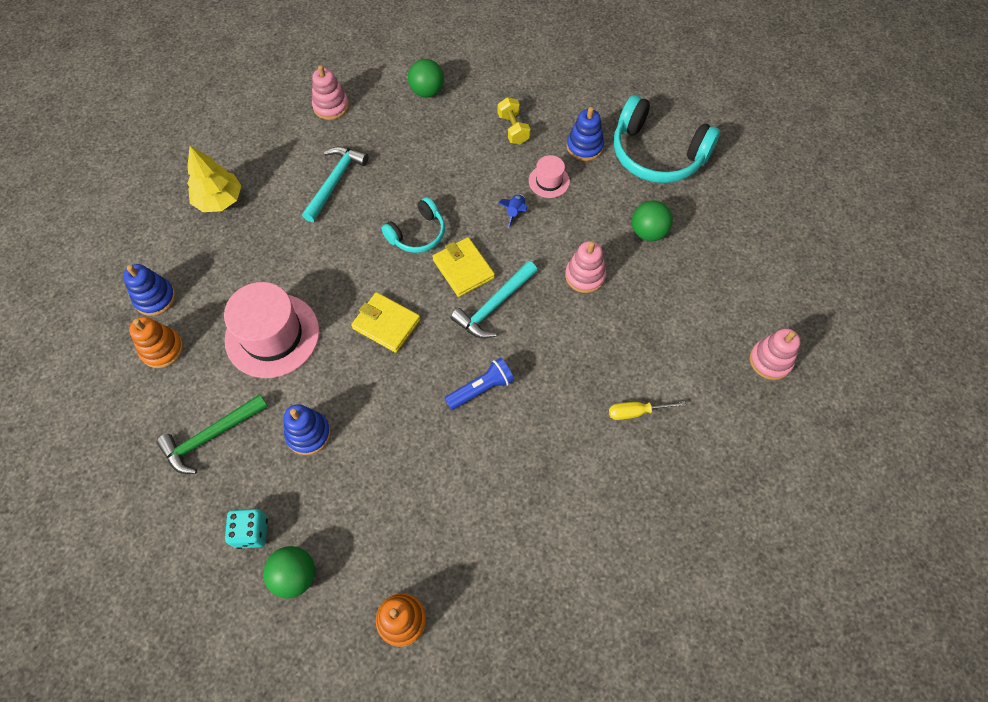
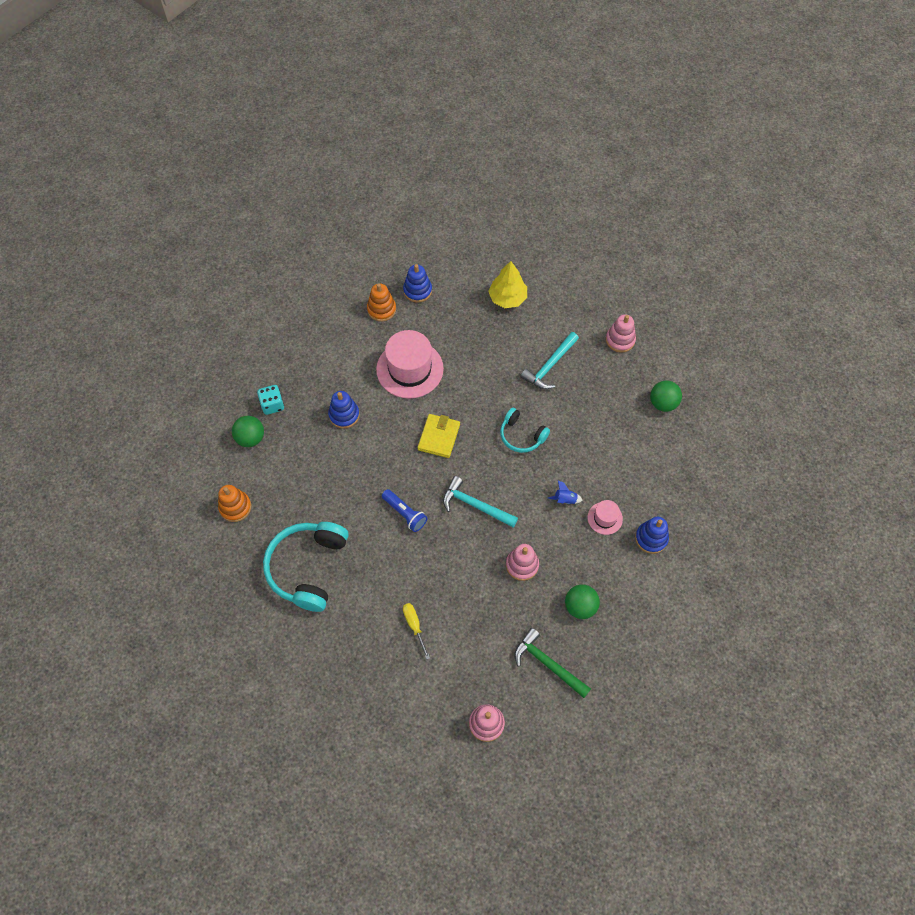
camera: 75 degrees right, 0 degrees up
(211, 436) = (328, 359): green hammer -> green hammer (548, 663)
(335, 181) = (549, 366): turquoise hammer -> turquoise hammer turned 120 degrees clockwise
(463, 269) = (500, 475): yellow wallet -> none
(513, 129) = (648, 478): yellow dumbbell -> none
(657, 154) = (665, 600): turquoise headphones -> turquoise headphones (307, 567)

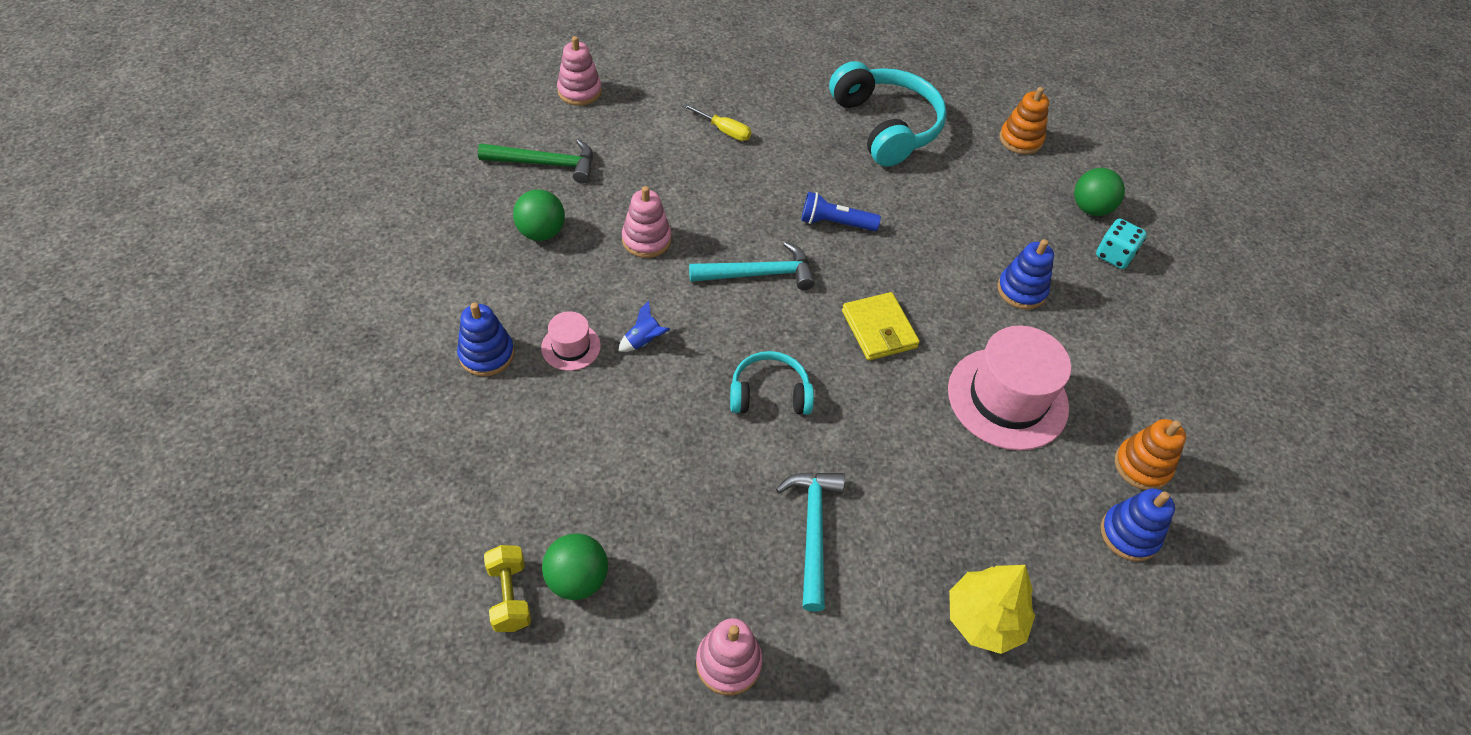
camera: 140 degrees right, 10 degrees down
(695, 412) = (510, 596): none -> yellow dumbbell

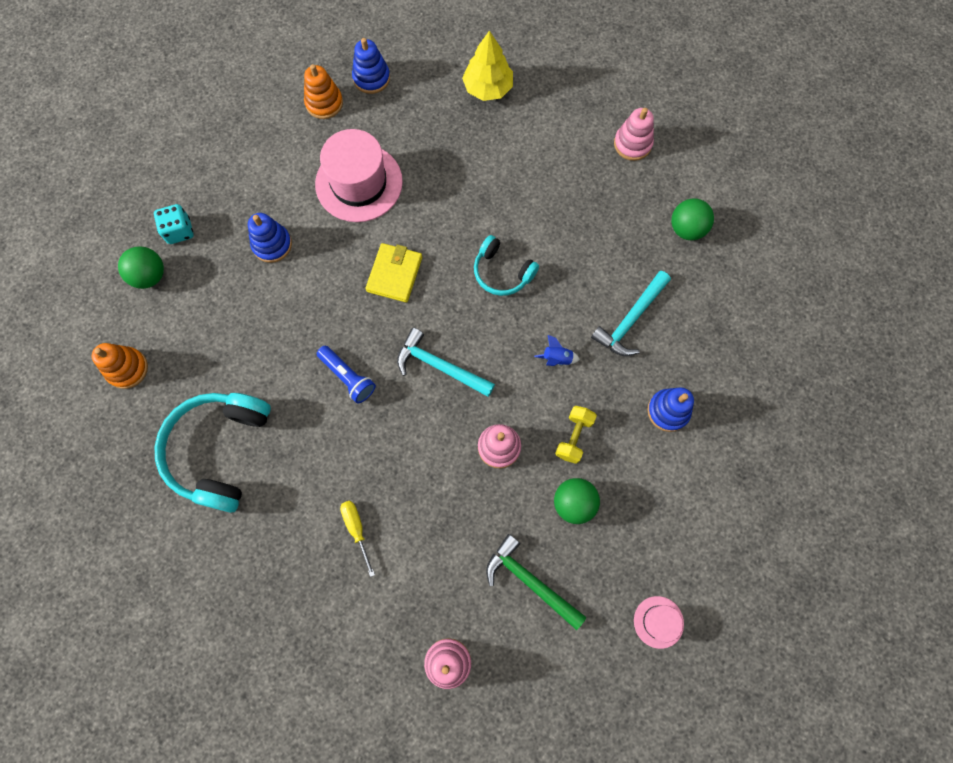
camera: 140 degrees left, 20 degrees up
(510, 596) = (728, 241): yellow dumbbell -> yellow dumbbell (574, 437)
(571, 347) = (608, 383): pink hat -> pink hat (658, 622)
(813, 531) = (540, 179): turquoise hammer -> turquoise hammer (630, 320)

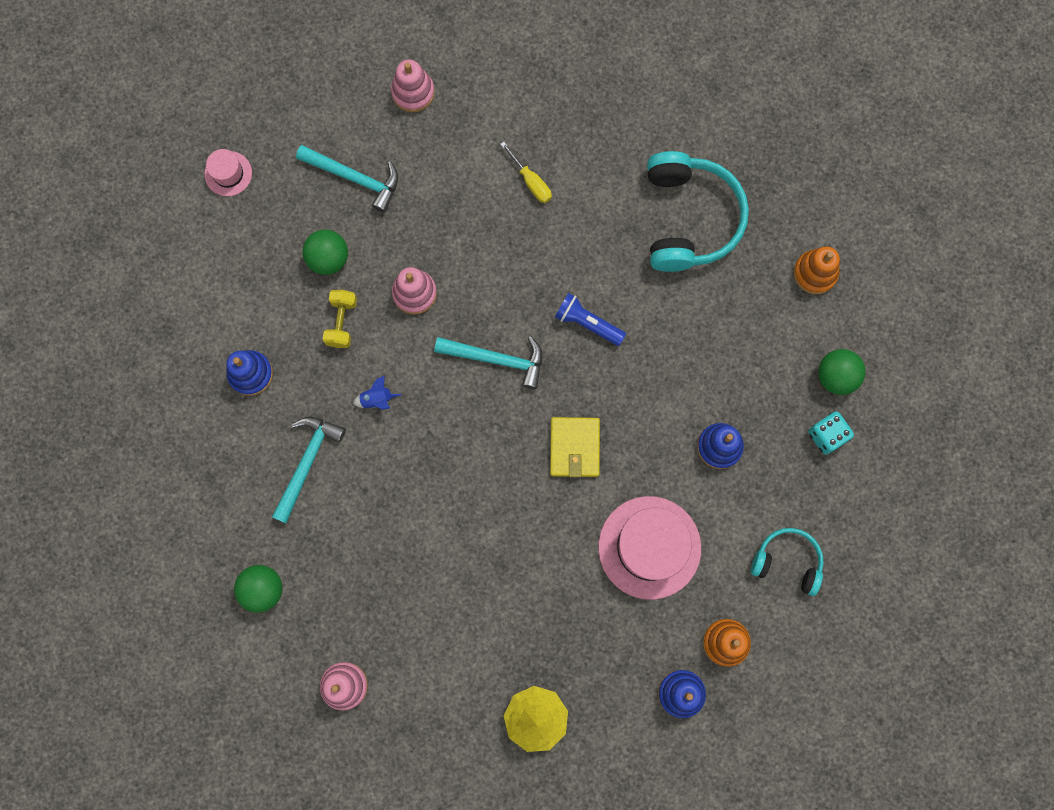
camera: 165 degrees right, 5 degrees up
(502, 272) = (458, 481): turquoise headphones -> turquoise headphones (787, 561)
(530, 581) = (355, 178): green hammer -> turquoise hammer

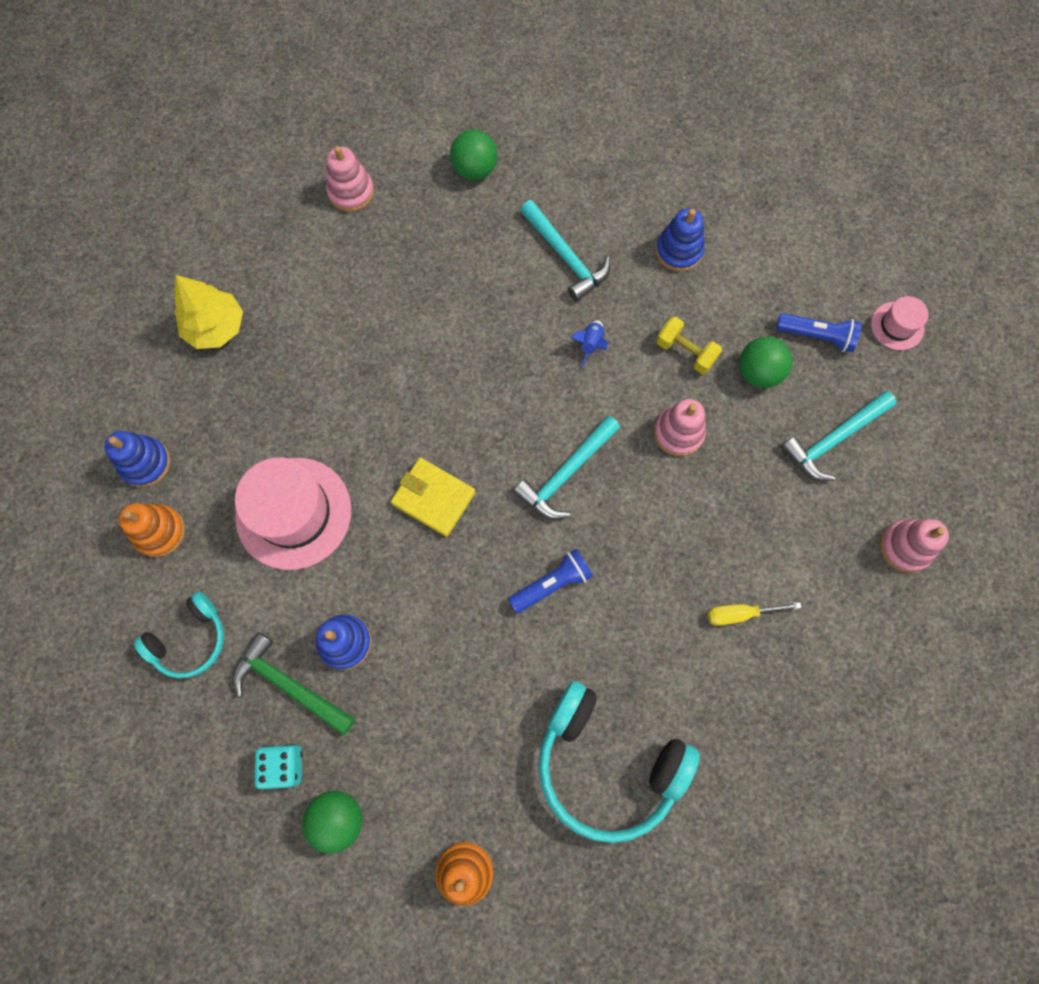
camera: 120 degrees right, 5 degrees down
(271, 229) = (816, 336): none -> blue flashlight
(772, 467) = (289, 685): none -> green hammer

